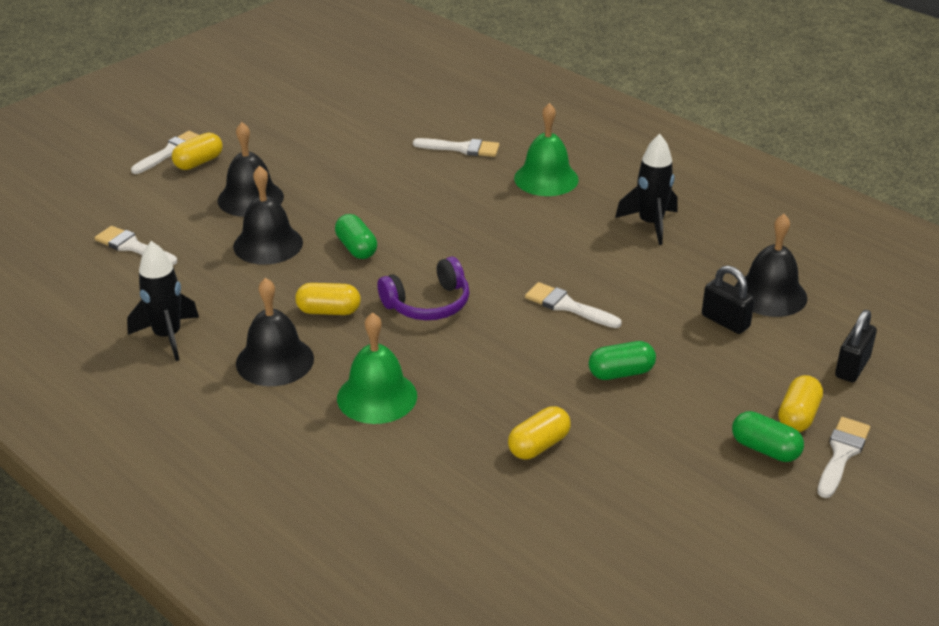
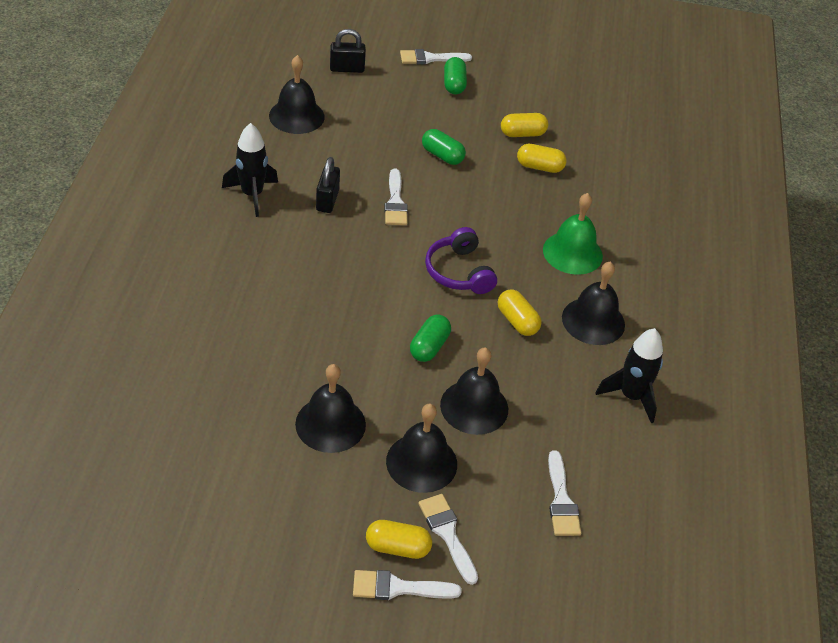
camera: 130 degrees left, 10 degrees up
(335, 173) = (330, 424): none -> black bell
(428, 304) = (459, 272): purple headphones -> purple headphones turned 135 degrees counterclockwise
(462, 148) = (216, 354): white brush -> white brush (447, 534)
(546, 178) = (228, 277): green bell -> none
(725, 321) = (346, 127): black padlock -> black padlock (327, 200)
(798, 416) = (413, 79): yellow capsule -> yellow capsule (522, 134)

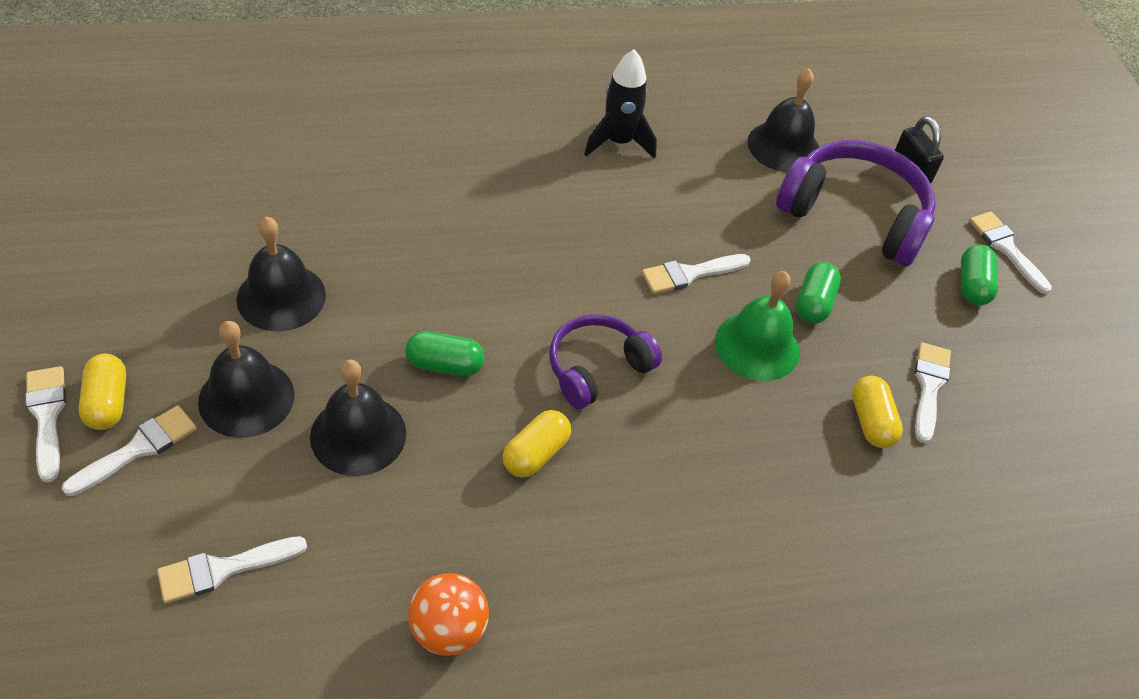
camera: 70 degrees right, 5 degrees up
(327, 200) = (651, 209): black padlock -> none
(375, 109) = (855, 215): none -> purple headphones
(454, 84) = (972, 285): green capsule -> green capsule turned 60 degrees counterclockwise
(522, 134) = (929, 386): yellow capsule -> white brush
(572, 252) = (711, 498): green bell -> green bell (757, 346)
(593, 321) = (582, 551): black bell -> none
(631, 396) = (448, 630): black rocket -> orange ball

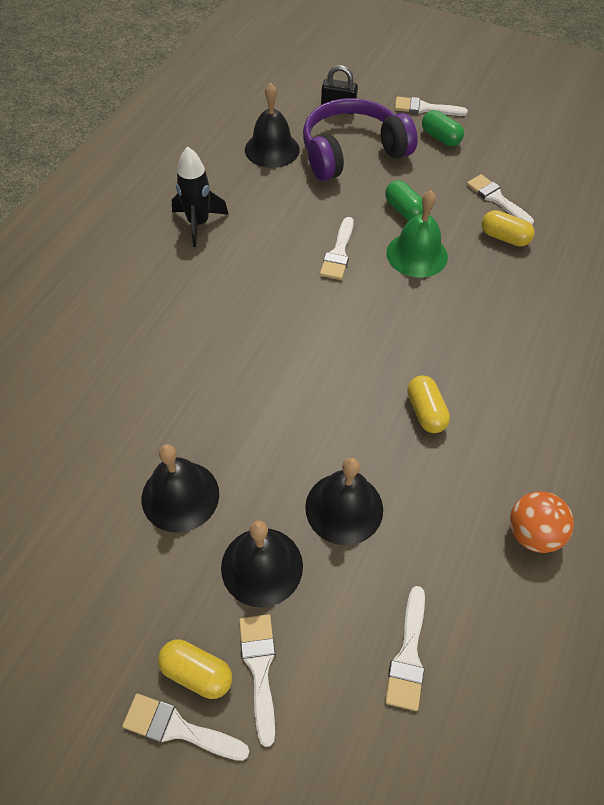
camera: 50 degrees left, 5 degrees up
(445, 365) = (318, 424): green capsule -> none
(597, 368) = (379, 342): purple headphones -> none

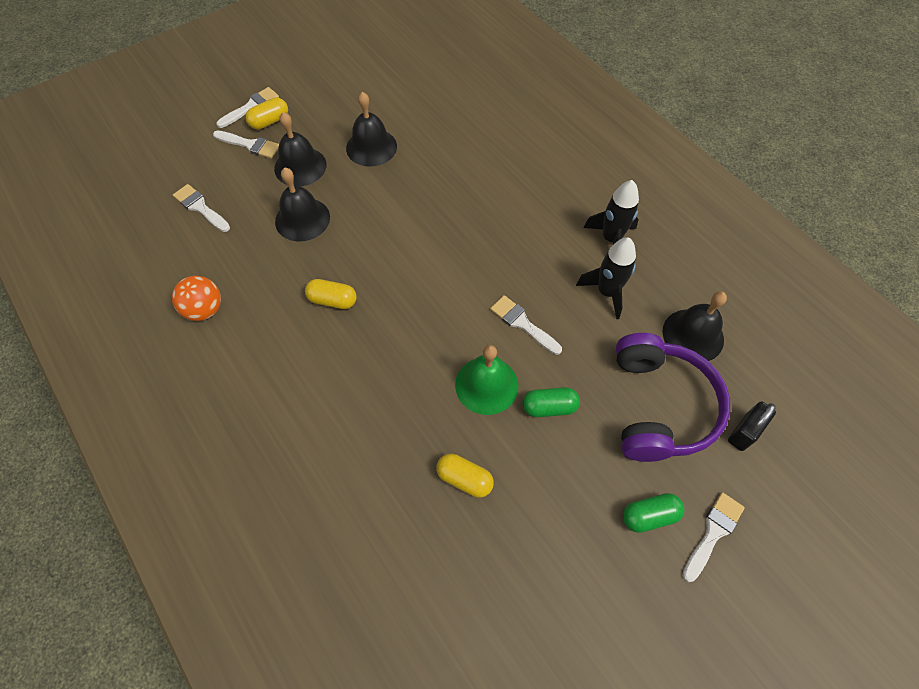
camera: 120 degrees right, 5 degrees up
(264, 209) = (607, 292): none -> black rocket
(496, 199) = (521, 510): white brush -> none
(504, 237) = (464, 479): yellow capsule -> yellow capsule turned 60 degrees clockwise

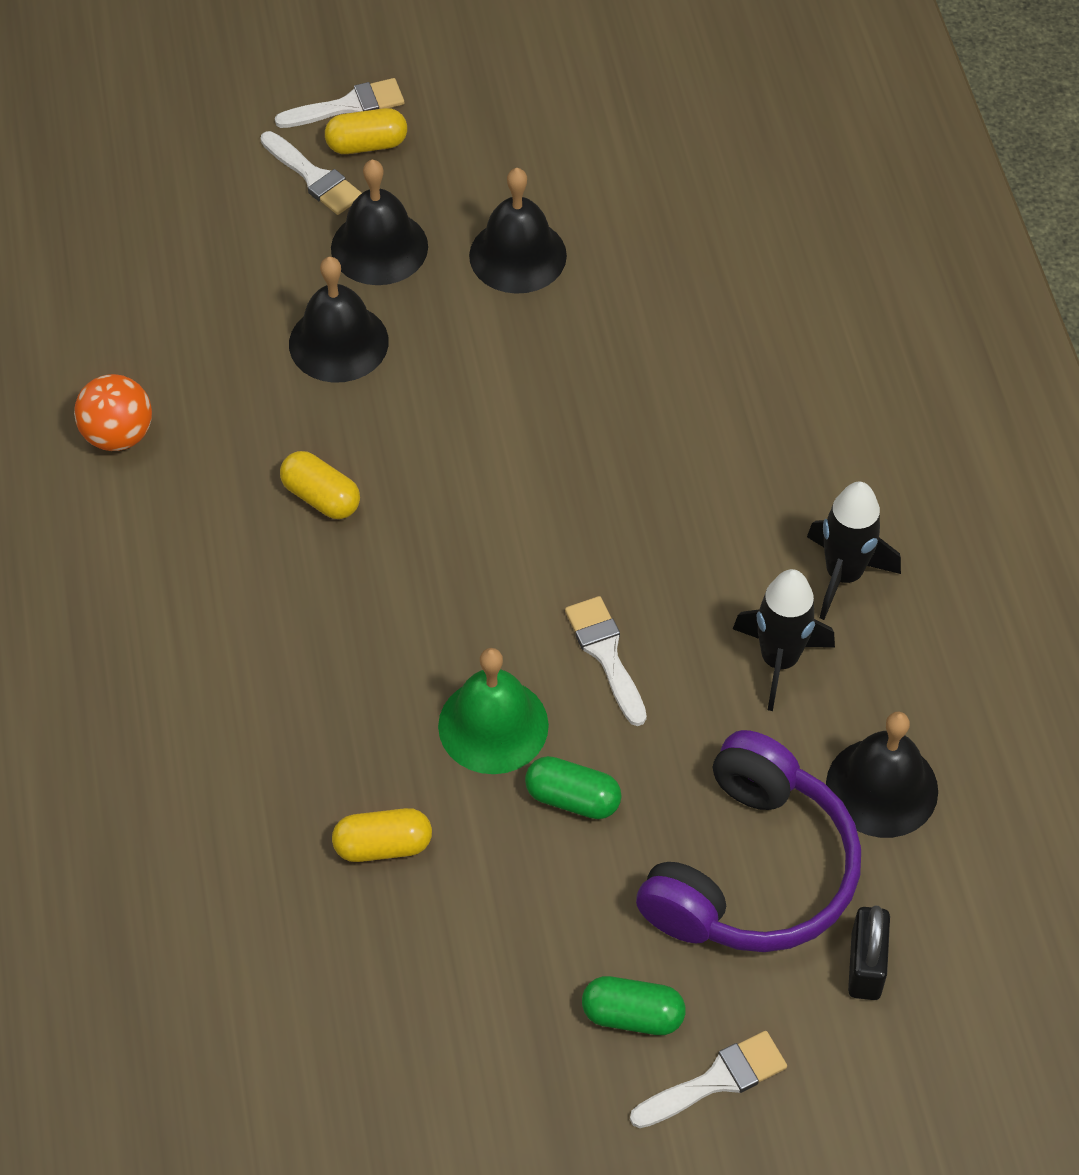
camera: 25 degrees right, 5 degrees down
(200, 207) = (184, 260): white brush -> none
(464, 479) = (383, 845): yellow capsule -> yellow capsule turned 60 degrees counterclockwise
(744, 432) = (865, 966): black padlock -> black padlock turned 60 degrees counterclockwise

